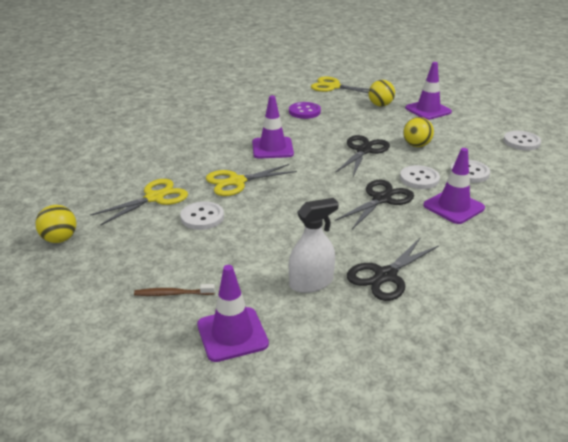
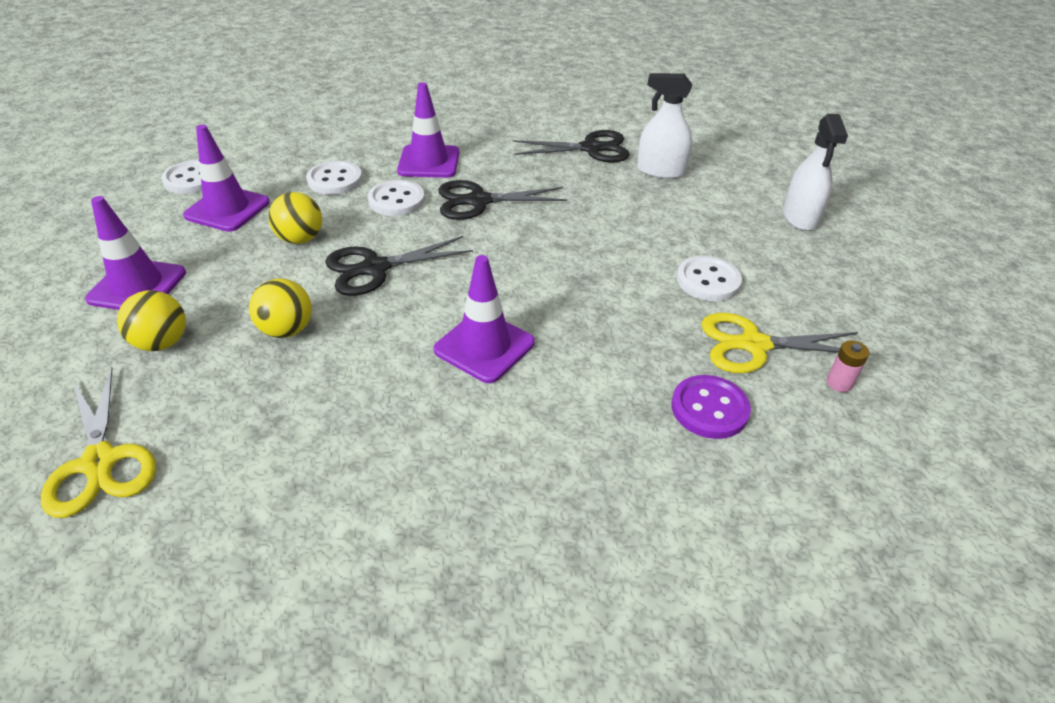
camera: 140 degrees left, 10 degrees up
(60, 239) = (921, 341): yellow ball -> yellow ball (287, 330)
(102, 200) = (839, 383): none -> pink battery
(172, 294) = (800, 217): brown toothbrush -> white spray bottle
(232, 334) = (766, 169): purple traffic cone -> purple traffic cone (227, 209)
(236, 182) = (612, 311): yellow scissors -> none
(304, 112) = (297, 410): purple button -> purple button (709, 409)

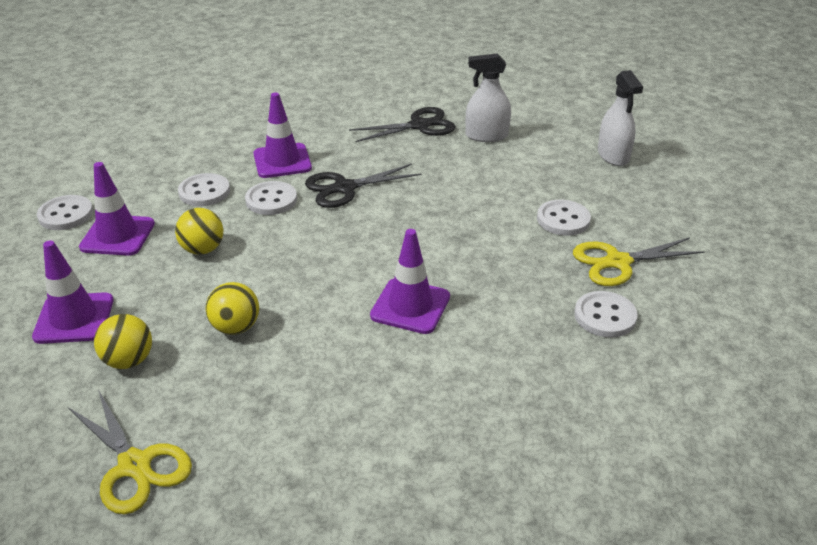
camera: 15 degrees left, 5 degrees down
(375, 268) = (284, 261): black scissors -> none
(709, 409) = (605, 316): purple button -> white button
(839, 383) = (690, 278): pink battery -> none

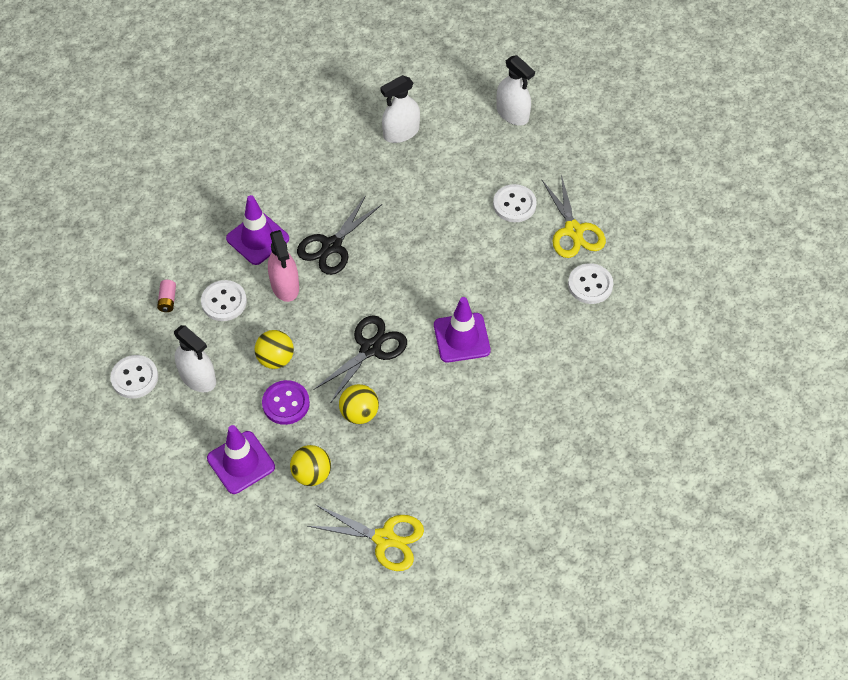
camera: 30 degrees left, 20 degrees up
(118, 235) = (198, 377): purple traffic cone -> white spray bottle
(159, 174) = (167, 300): none -> pink battery
(172, 288) = (286, 403): none -> purple button
(271, 200) = (285, 285): white button -> pink spray bottle
(419, 125) = (338, 144): black scissors -> black scissors (370, 348)
(618, 262) = (573, 231): yellow scissors -> yellow scissors turned 60 degrees counterclockwise

